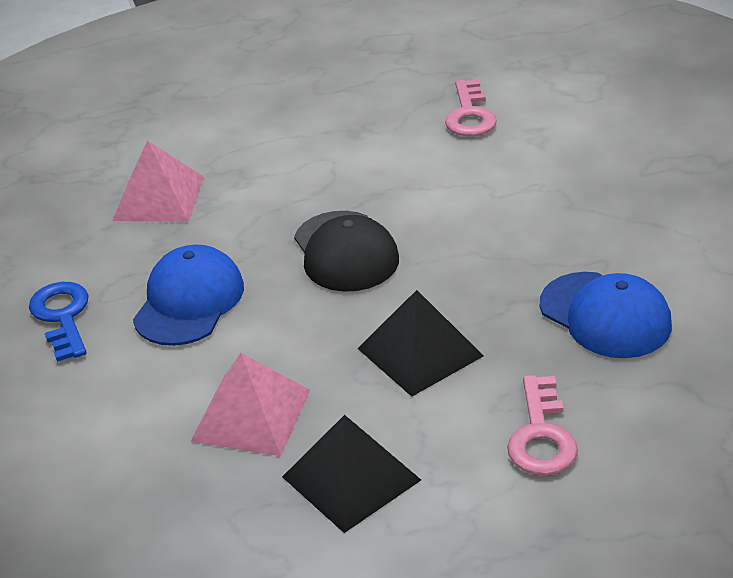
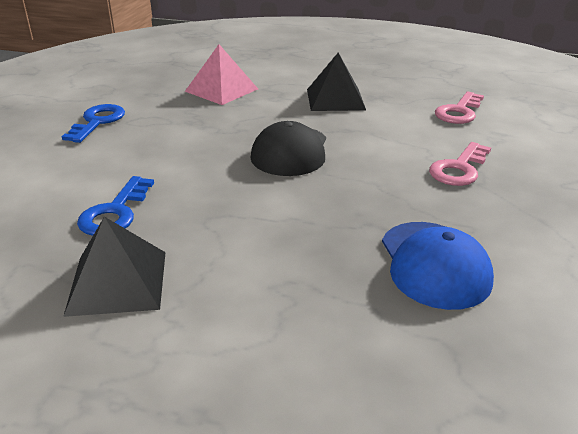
camera: 30 degrees right, 5 degrees down
(189, 301) = (168, 140): blue cap -> none
(251, 415) = (115, 212): pink pyramid -> blue key
(420, 352) = (266, 225): black pyramid -> black pyramid (335, 99)
(541, 435) = (284, 326): pink key -> pink key (459, 169)

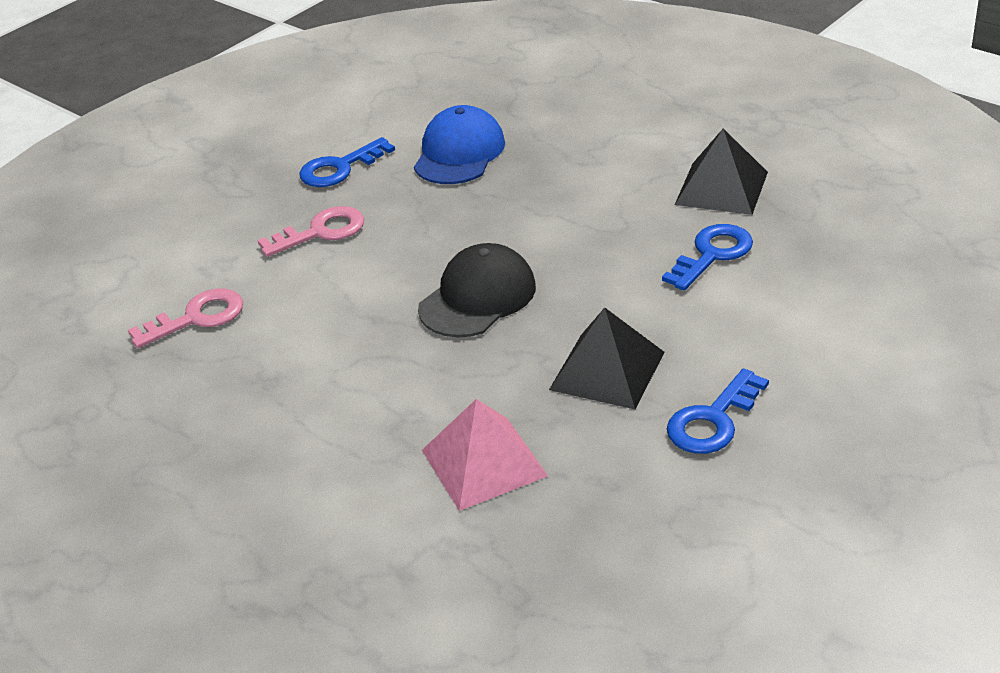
camera: 150 degrees left, 5 degrees up
(335, 99) = (328, 388): black pyramid -> black pyramid (607, 370)
(527, 222) = (340, 168): none -> blue key

